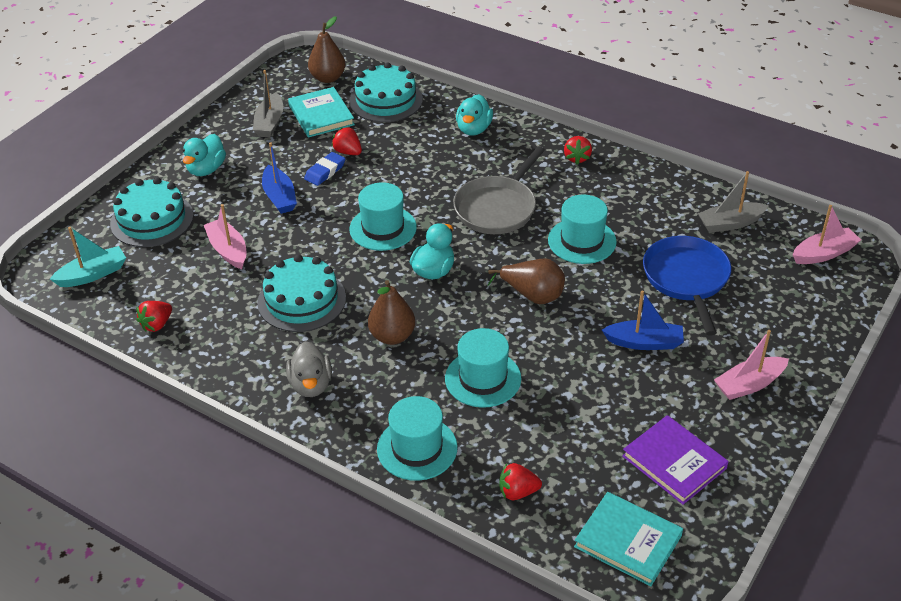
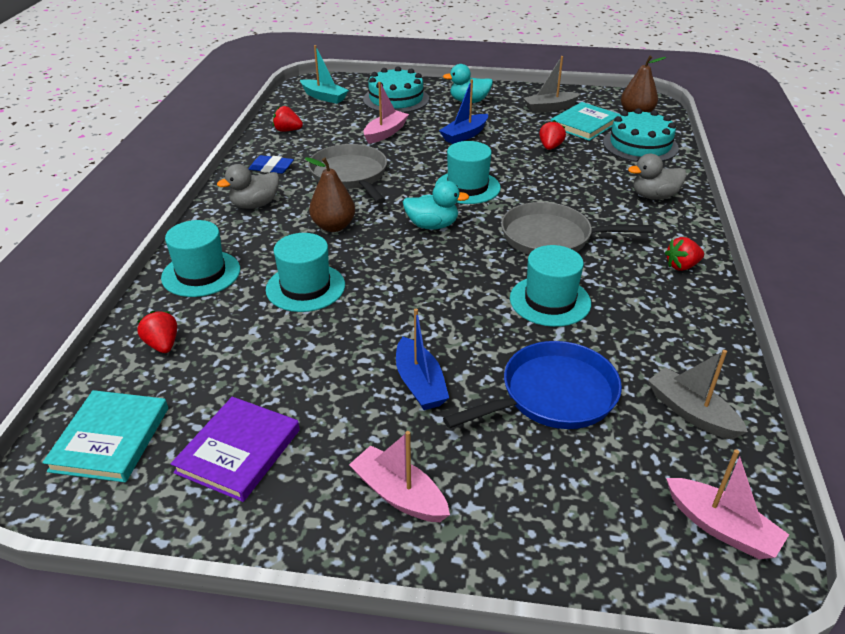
camera: 65 degrees right, 5 degrees down
(302, 300) = (350, 175): turquoise cake -> grey pan
(325, 172) = (514, 144): blue eraser -> blue eraser (271, 168)
(474, 129) = (654, 196): turquoise duck -> grey duck
(532, 295) = (440, 289): brown pear -> none

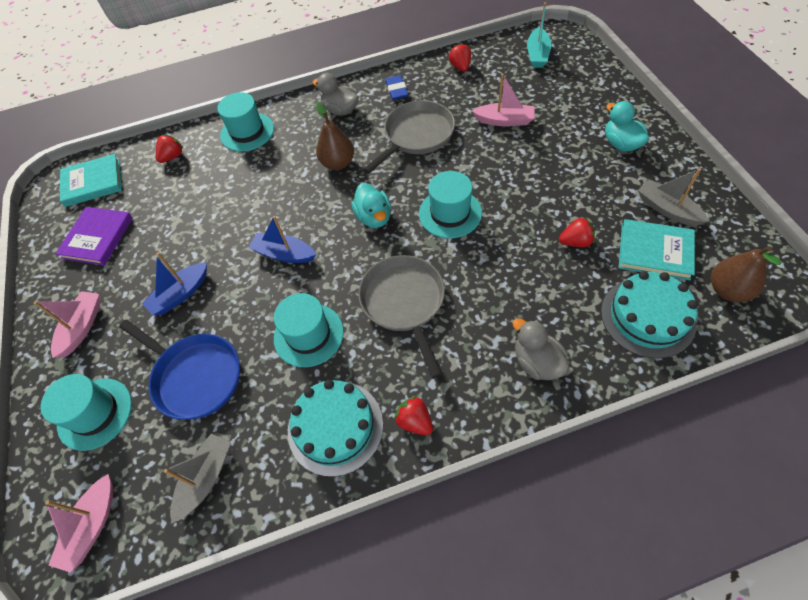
camera: 70 degrees right, 20 degrees up
(238, 451) = (97, 238): purple book -> purple book turned 75 degrees counterclockwise
(305, 287) = (256, 187): turquoise hat -> turquoise hat (95, 413)
(396, 99) = (576, 96): turquoise cake -> turquoise cake (335, 427)
(464, 135) = (545, 171): blue boat -> blue boat (284, 254)

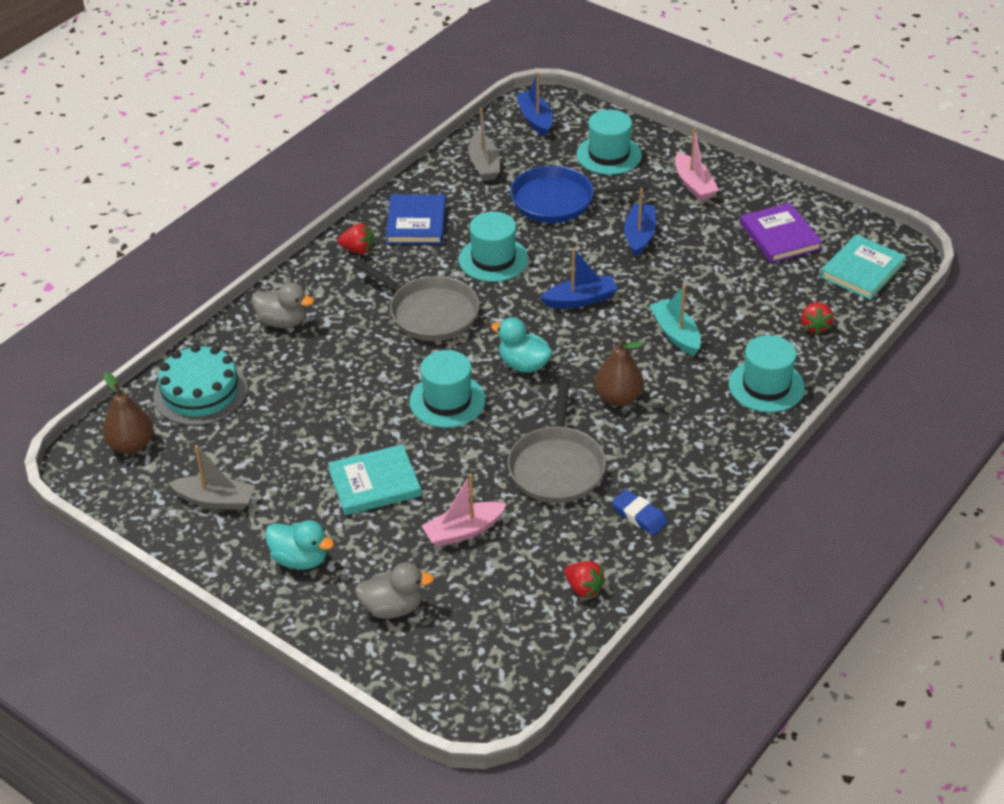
camera: 140 degrees right, 15 degrees down
(92, 526) = (535, 119): pink boat -> blue boat
(335, 427) = (416, 223): turquoise cake -> blue book
(341, 110) = (683, 458): grey duck -> grey duck (393, 608)
(537, 54) = (488, 658): turquoise boat -> turquoise boat (675, 334)
(575, 242) = (298, 427): red strawberry -> none
(654, 251) = (214, 451): turquoise book -> turquoise book (374, 483)

